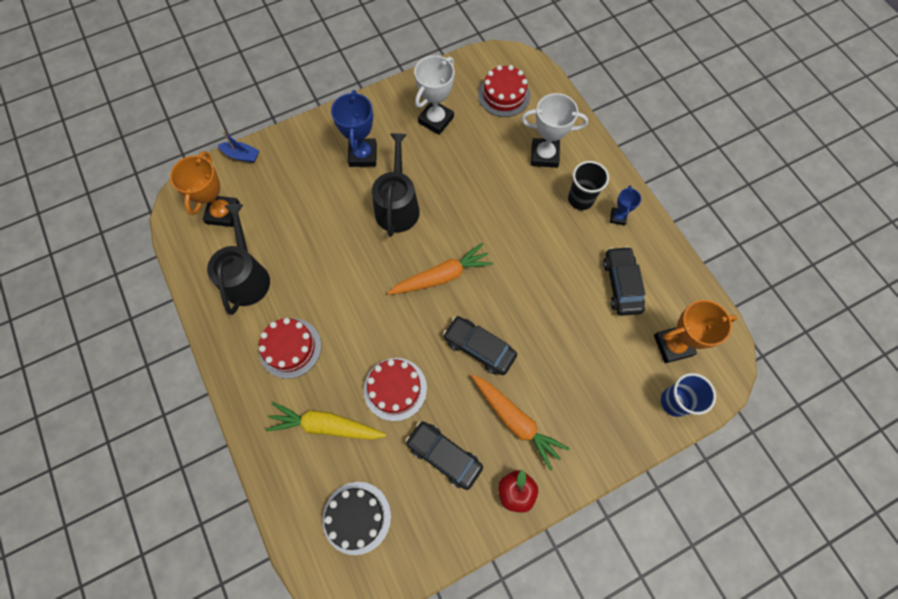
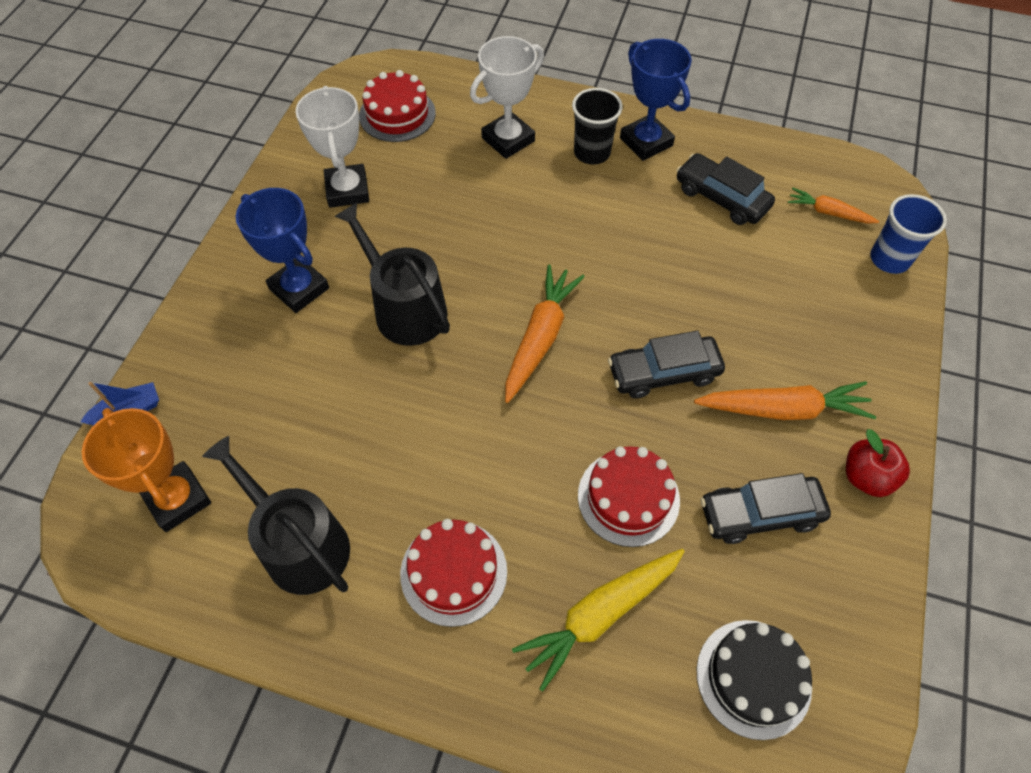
camera: 45 degrees left, 10 degrees down
(618, 217) = (646, 142): blue trophy -> blue trophy, size x1.84
(673, 345) = (828, 212): orange trophy -> orange carrot

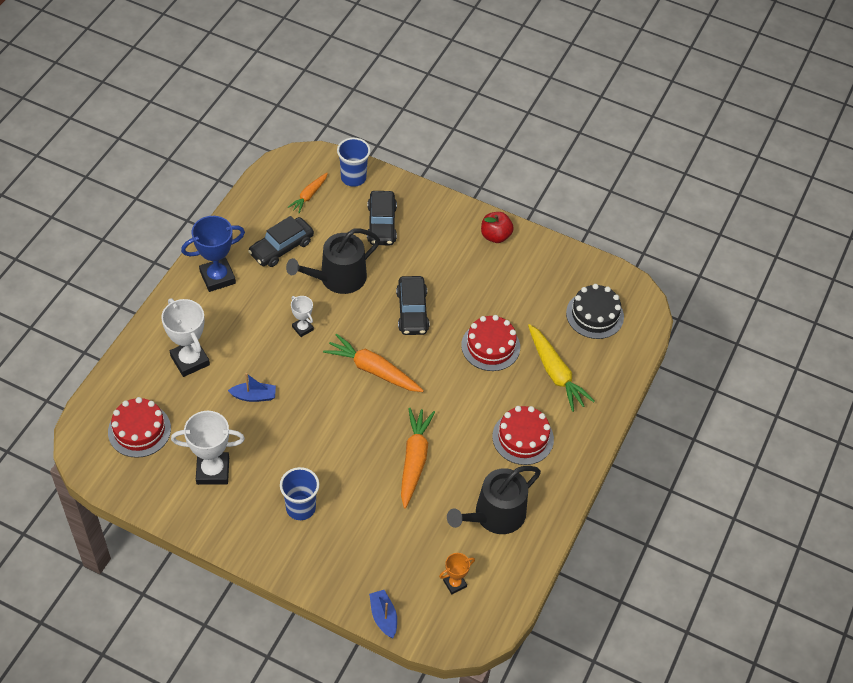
camera: 85 degrees left, 5 degrees down
(177, 499) = (454, 583): orange trophy -> orange trophy, size x0.54
(299, 289) = (300, 508): blue trophy -> blue cup
(404, 308) = (332, 444): black watering can -> black watering can (337, 278)
(467, 211) = (254, 396): none -> blue boat
(590, 243) = (302, 328): none -> white trophy
(592, 153) = (218, 311): black cup -> none
(760, 514) = (509, 288): black car -> black car (381, 224)
(783, 409) = (447, 260): orange carrot -> orange carrot (414, 460)

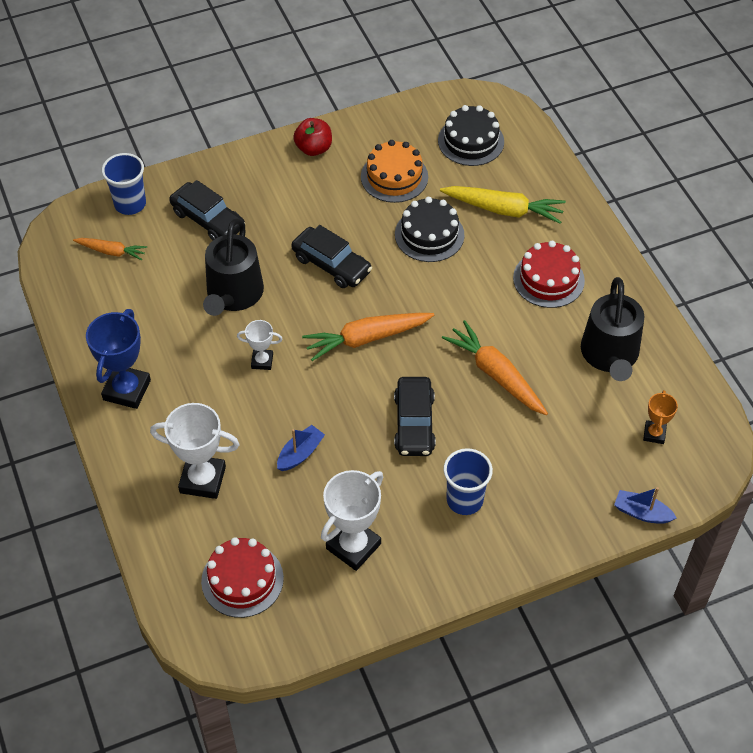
camera: 45 degrees left, 0 degrees up
(281, 247) = (149, 314): black car -> black car (414, 423)
(309, 196) = (111, 251): orange carrot -> orange carrot turned 60 degrees counterclockwise
(490, 346) = (429, 235): red cake -> black cake
(518, 294) = (394, 177): none -> orange cake

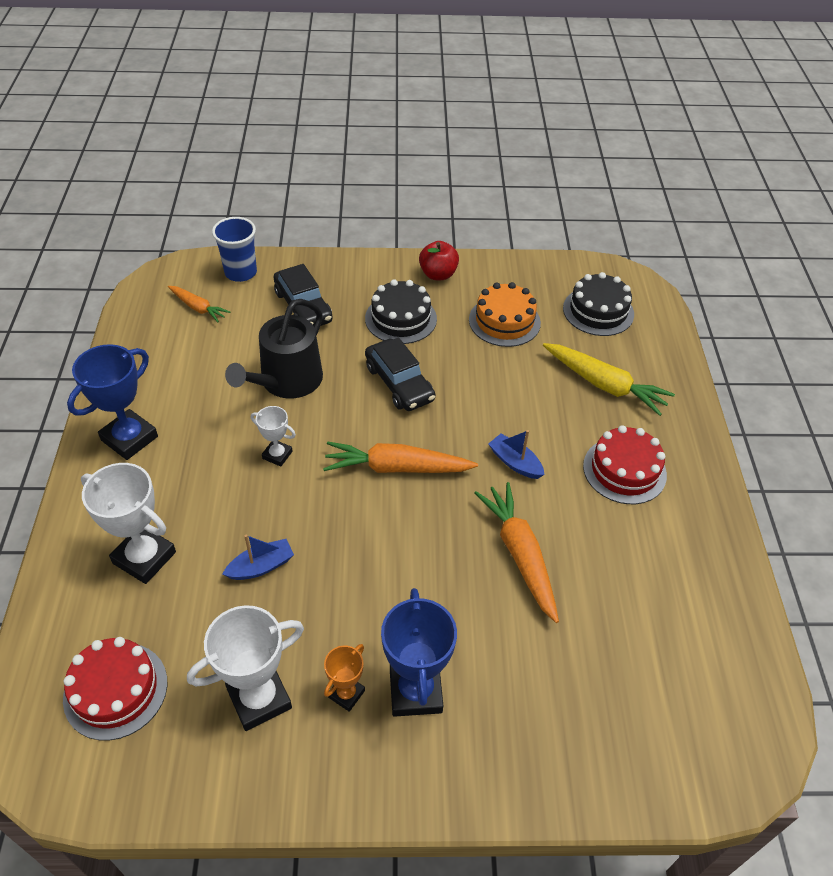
camera: 20 degrees right, 5 degrees down
(414, 423) = (402, 577): black car -> none
(429, 235) = (514, 385): black cake -> black cake (401, 318)
(464, 500) = (415, 691): blue cup -> blue trophy
(610, 355) = (663, 578): black watering can -> none
(641, 513) = (630, 795): blue boat -> blue boat (515, 462)
(654, 434) = (684, 695): orange trophy -> orange trophy (346, 694)

